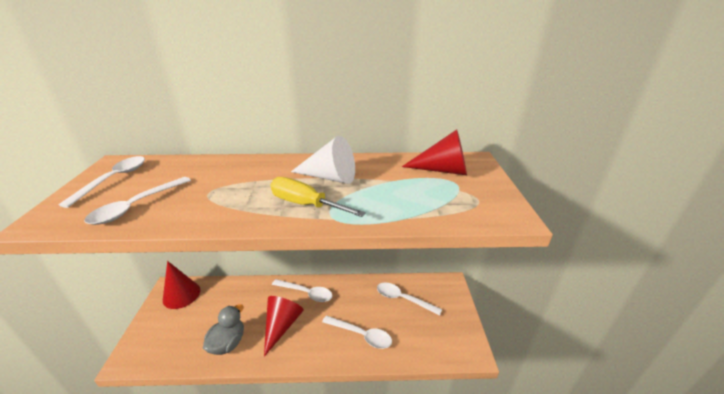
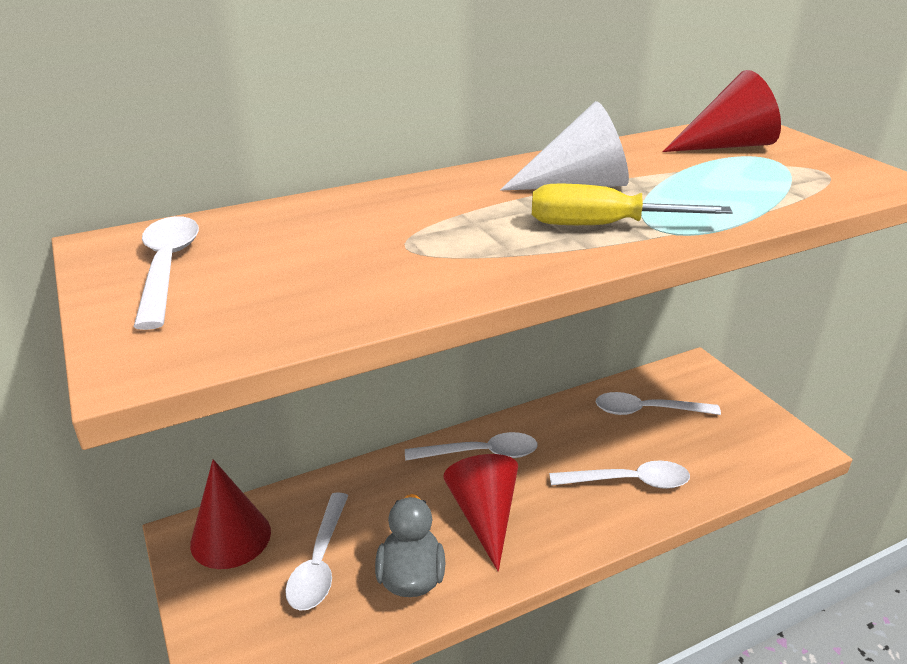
camera: 25 degrees left, 0 degrees up
(136, 206) = (304, 293): white spoon -> white spoon (319, 562)

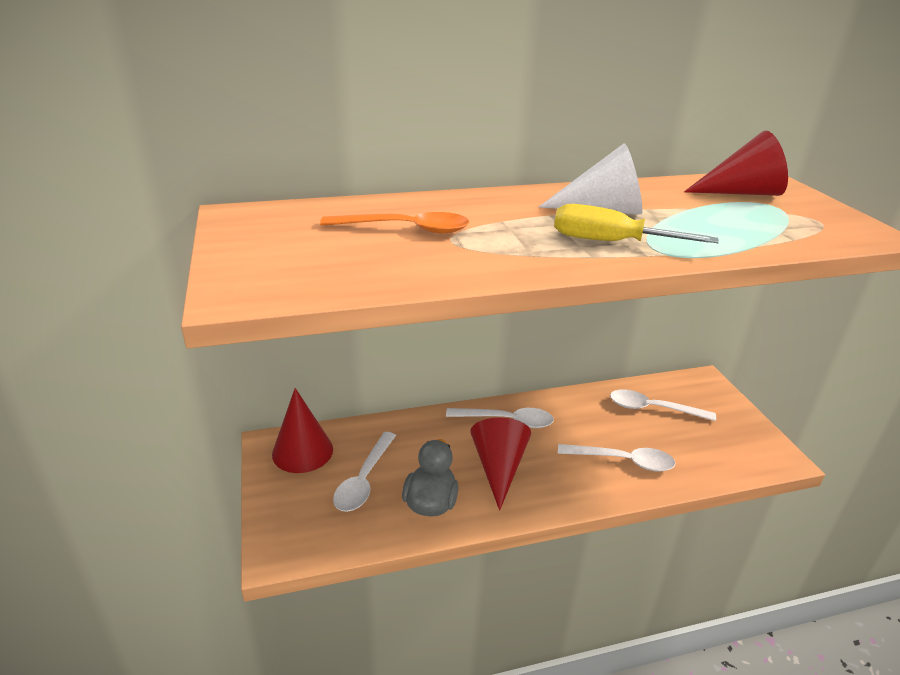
camera: 10 degrees right, 0 degrees up
(167, 268) = (272, 234): white spoon -> none
(344, 239) = (406, 229): none -> orange spoon

